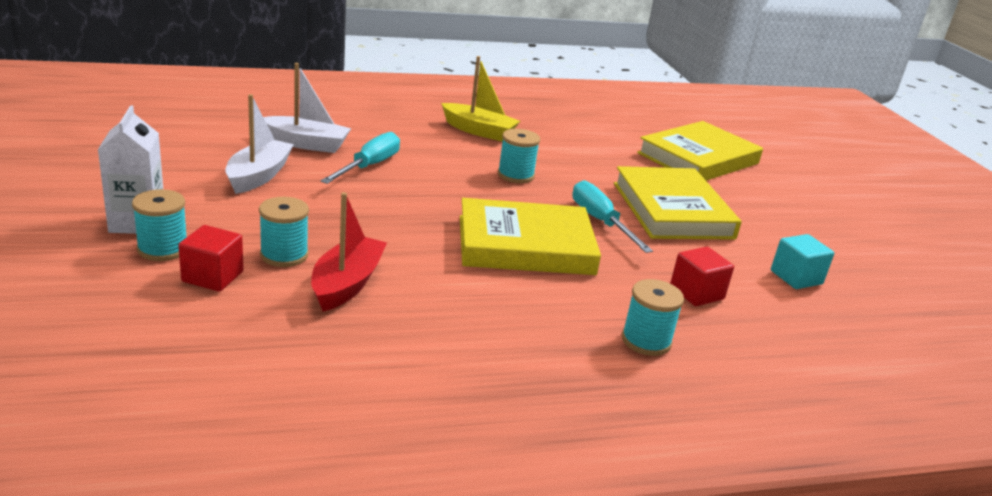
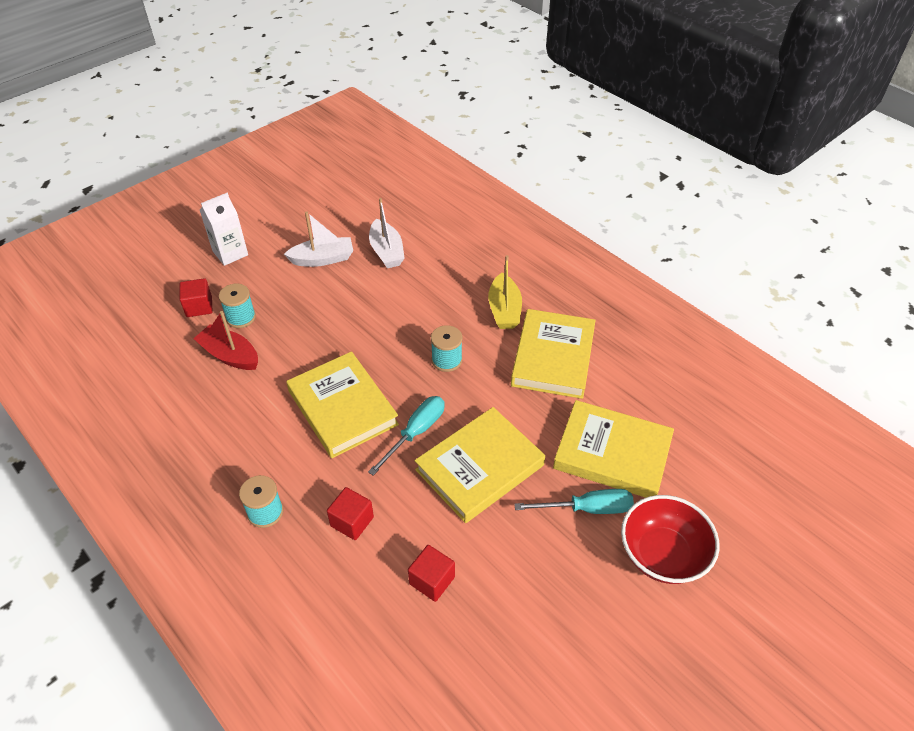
camera: 65 degrees right, 20 degrees up
(163, 249) = (212, 276): turquoise spool -> none
(347, 284) = (230, 355): red boat -> red boat turned 135 degrees counterclockwise
(369, 166) = (384, 291): turquoise screwdriver -> turquoise screwdriver (587, 508)
(565, 137) = (553, 357): none -> yellow book
(796, 277) = (432, 580): turquoise cube -> red cube
(813, 181) = (662, 554): none -> red bowl

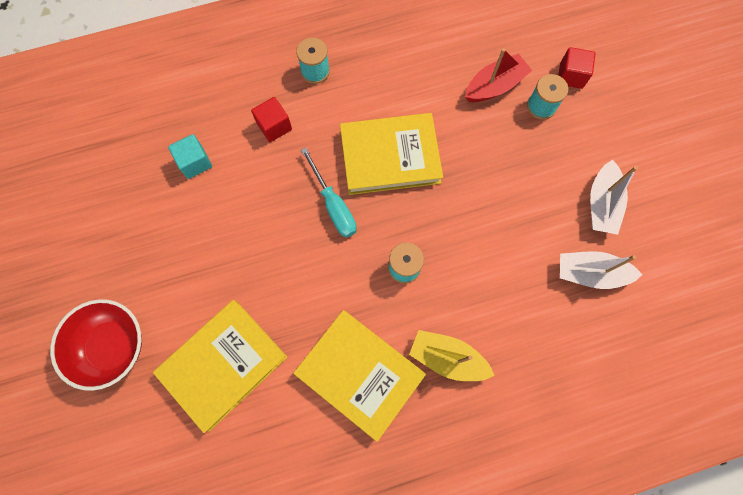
camera: 115 degrees right, 25 degrees up
(230, 253) = (643, 120): white carton -> none
(432, 580) = (195, 162): red cube -> turquoise cube
(479, 467) = (271, 241): yellow book -> none
(587, 508) = (185, 309): turquoise screwdriver -> none

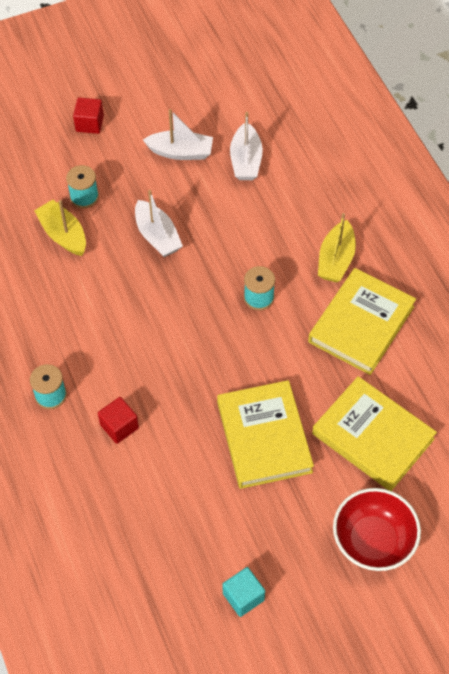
camera: 95 degrees left, 15 degrees down
(195, 162) = (167, 498): turquoise cube -> turquoise cube (243, 597)
(333, 205) = (203, 362): turquoise screwdriver -> none
(390, 157) = (147, 318): yellow book -> yellow book (264, 437)
(488, 173) = (157, 236): none -> white boat
(494, 86) = (63, 234): red boat -> yellow boat
(571, 76) = (49, 174): red cube -> red cube (89, 123)

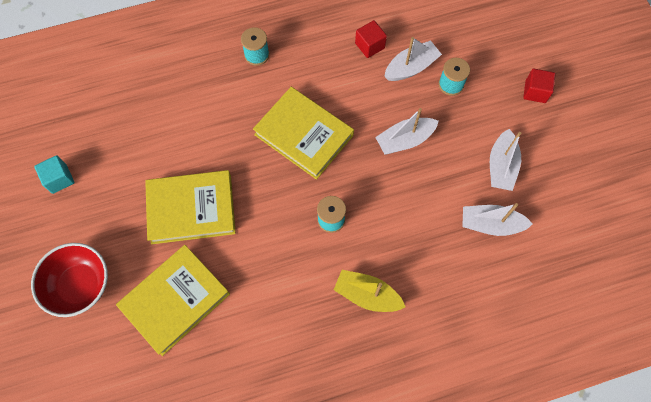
camera: 95 degrees right, 10 degrees up
(63, 234) = (411, 67): yellow boat -> white boat
(119, 426) = (221, 101): red cube -> red cube (369, 46)
(361, 324) = (292, 308): yellow book -> yellow book (303, 135)

